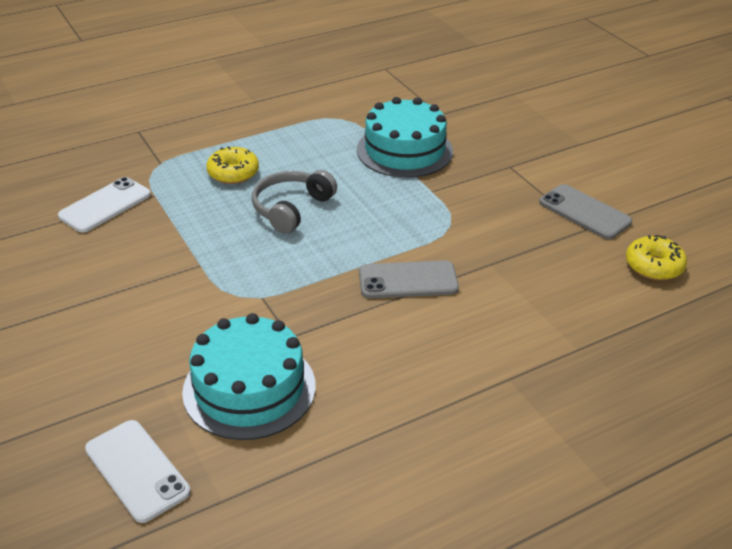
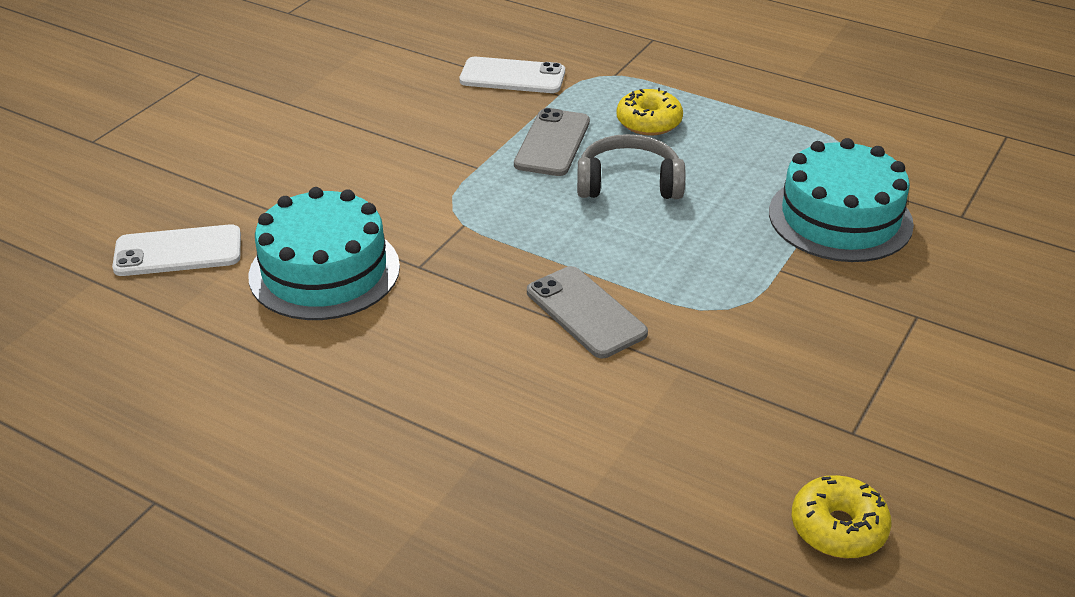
camera: 60 degrees right, 0 degrees up
(137, 470) = (178, 252): white phone -> white phone turned 60 degrees clockwise
(584, 212) = (891, 419): grey phone -> grey phone (552, 143)

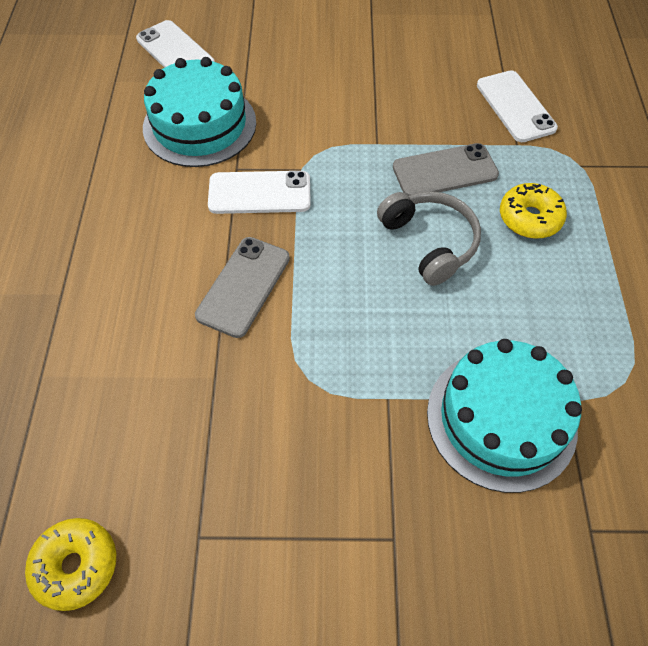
camera: 60 degrees right, 20 degrees up
(470, 262) = (259, 193): none -> white phone

